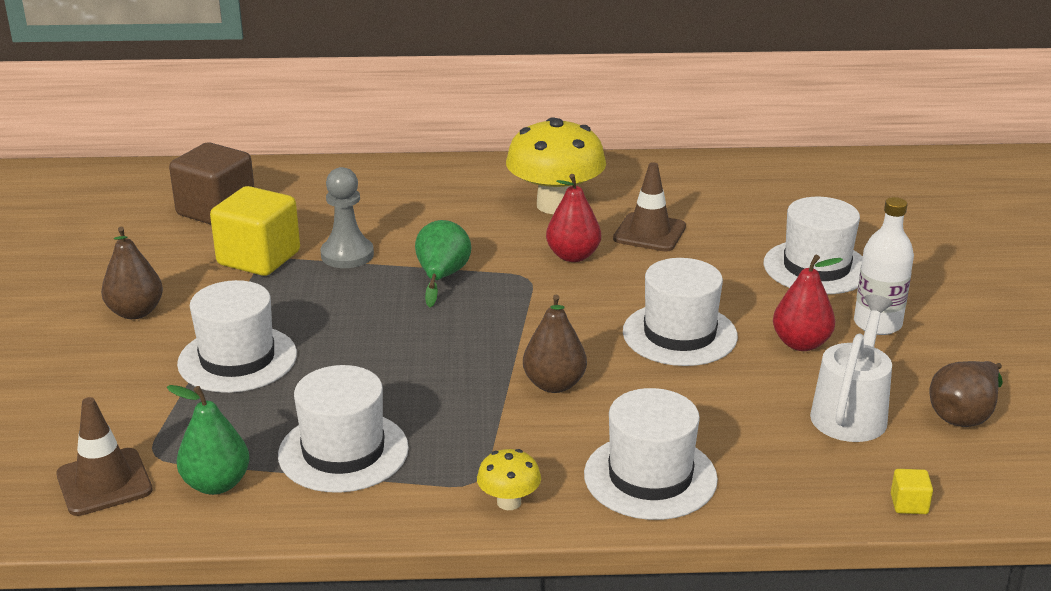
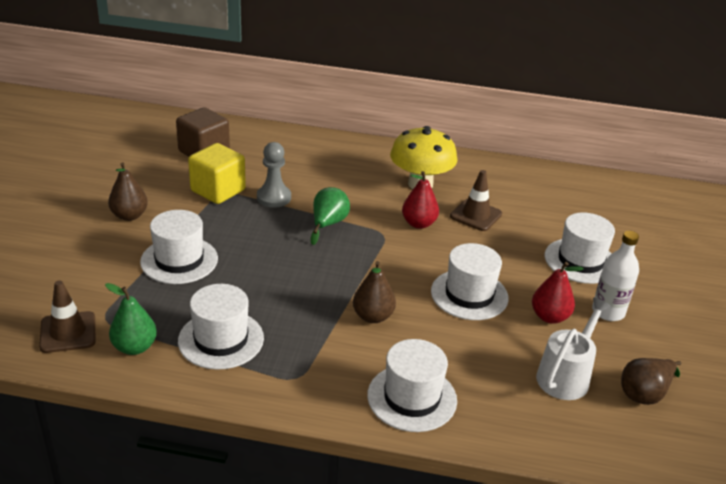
camera: 10 degrees right, 5 degrees up
(509, 502) = (312, 397): yellow mushroom -> none
(909, 504) = (581, 455): yellow cube -> none

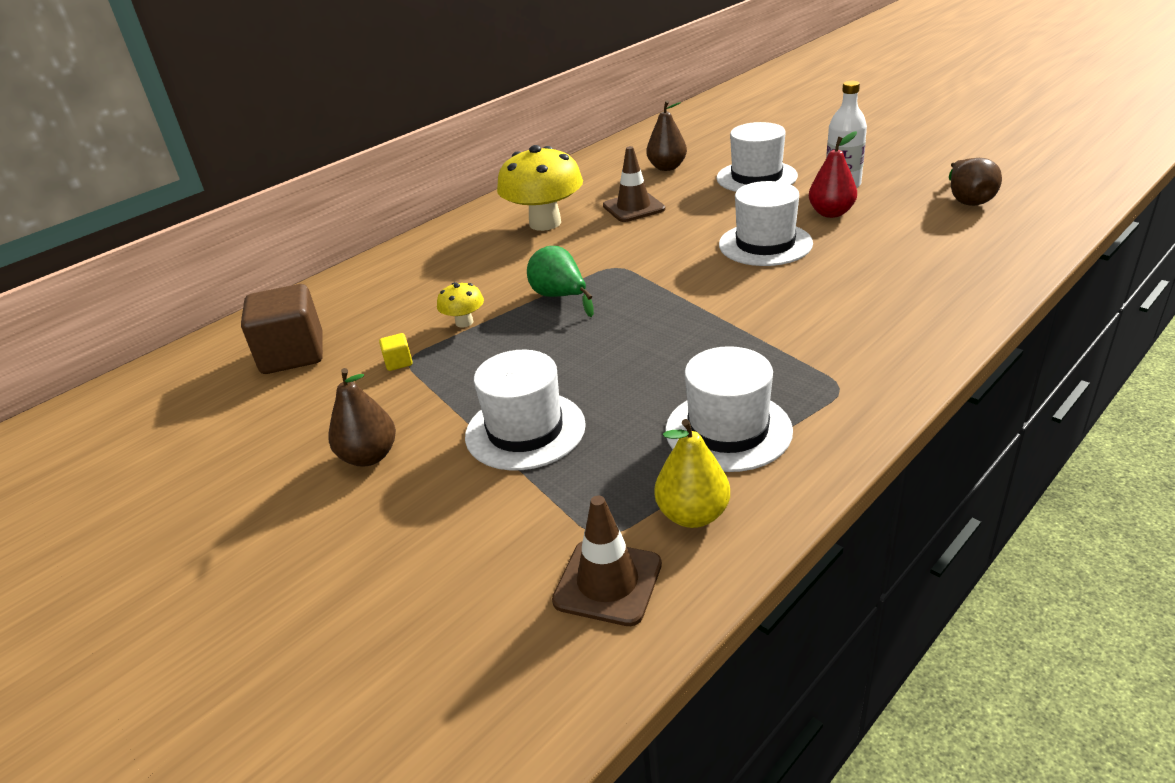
camera: 50 degrees left, 0 degrees up
(135, 347) = (692, 515): green pear -> yellow pear
(218, 190) = (398, 362): yellow cube -> yellow cube, size x0.40
(274, 197) = (464, 322): grey pawn -> yellow mushroom
(373, 316) = (761, 309): brown pear -> brown pear (667, 167)
(412, 398) = (915, 318): white hat -> none
(418, 223) = (616, 241): red pear -> none
(566, 375) = (924, 228): white watering can -> none

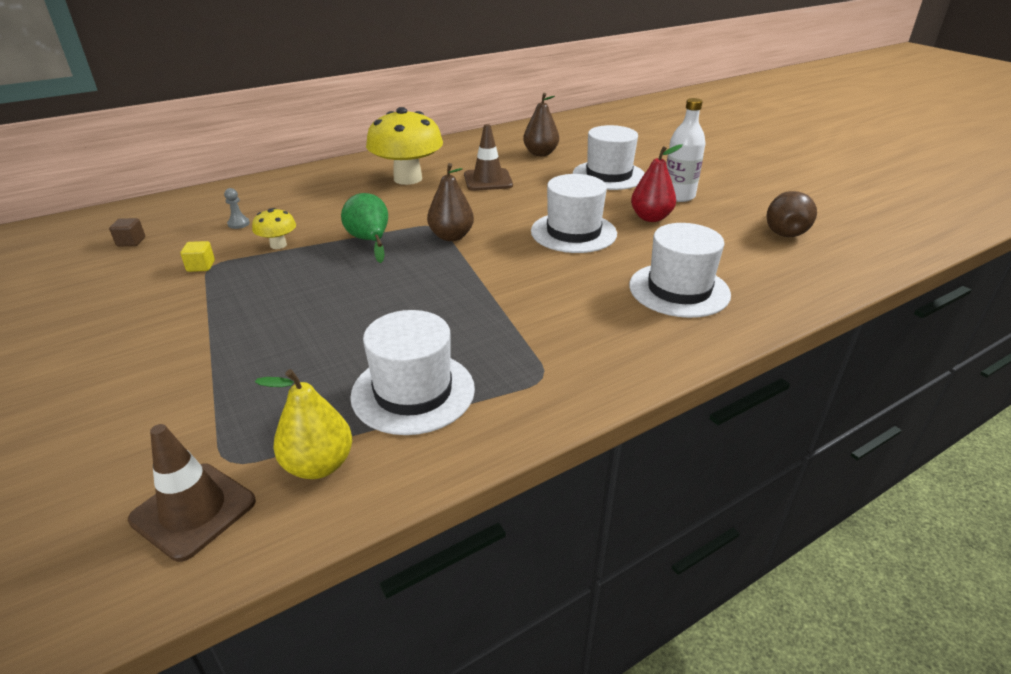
camera: 10 degrees right, 0 degrees up
(293, 354) = (131, 242): brown cube -> brown cube, size x0.40
(369, 456) = (109, 339): brown pear -> brown pear (451, 236)
(399, 310) = (238, 224): none -> grey pawn
(525, 430) = (246, 348): white hat -> white hat (679, 290)

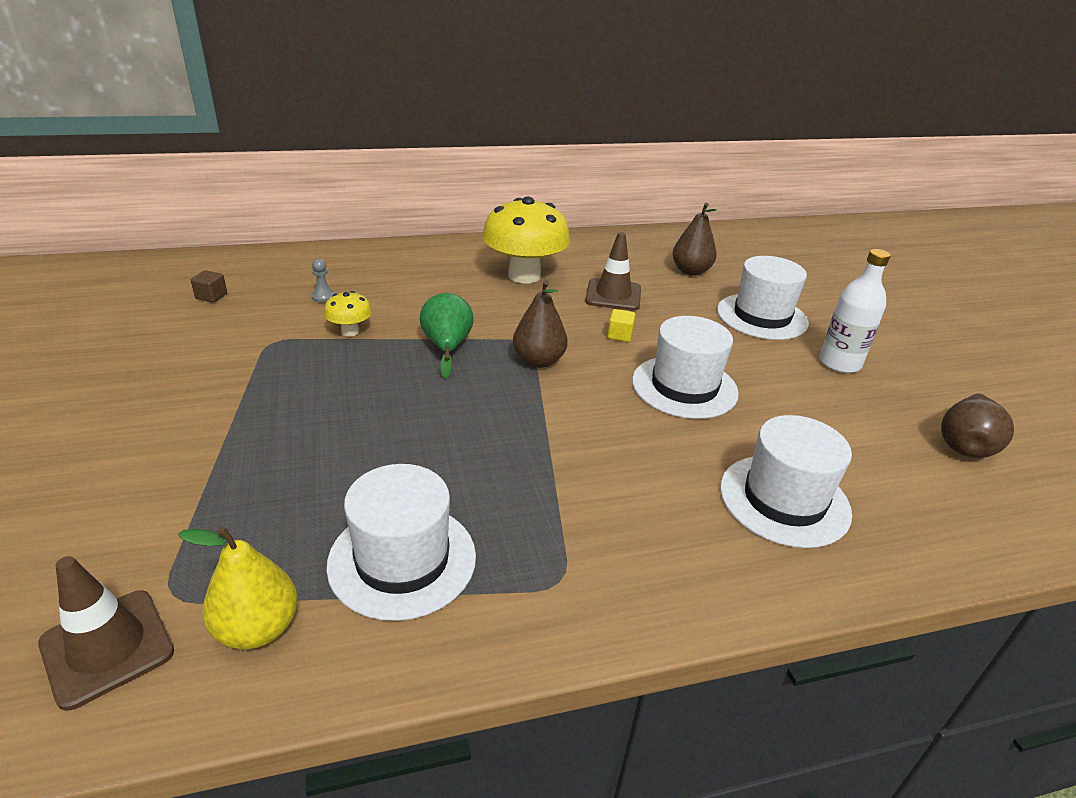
camera: 15 degrees right, 0 degrees up
(201, 266) = (262, 340): yellow cube -> yellow cube (619, 335)
(651, 218) = (790, 387): red pear -> none

